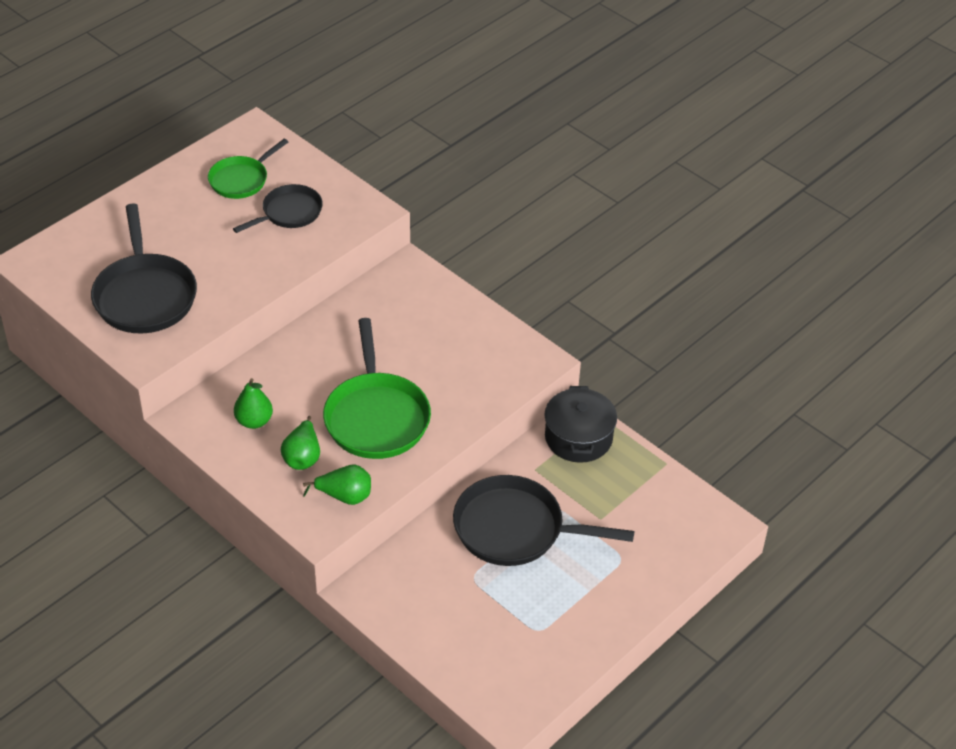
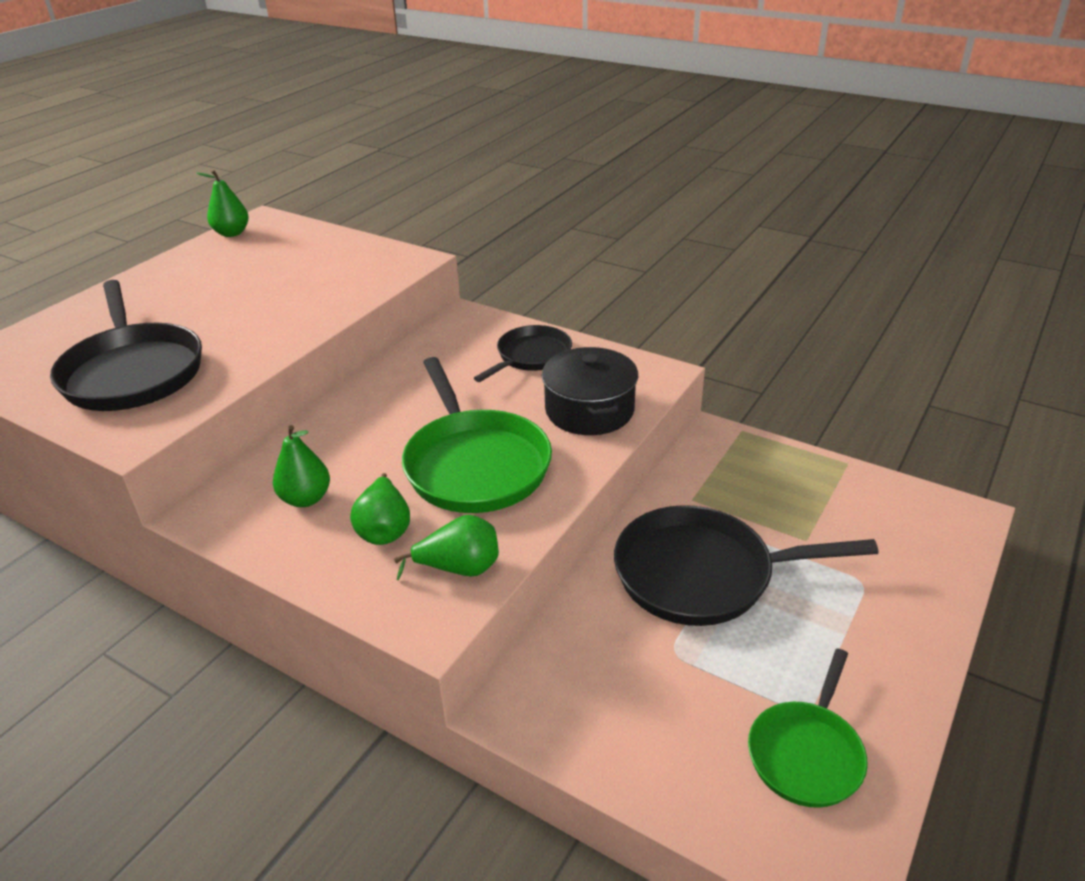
camera: 10 degrees left, 10 degrees down
(227, 143) = (232, 233): none -> green pear
(241, 180) = (252, 257): green pan -> green pan (806, 753)
(289, 213) = (314, 274): black pan -> black pan (531, 356)
(578, 437) = (727, 456): black pot -> black pot (589, 410)

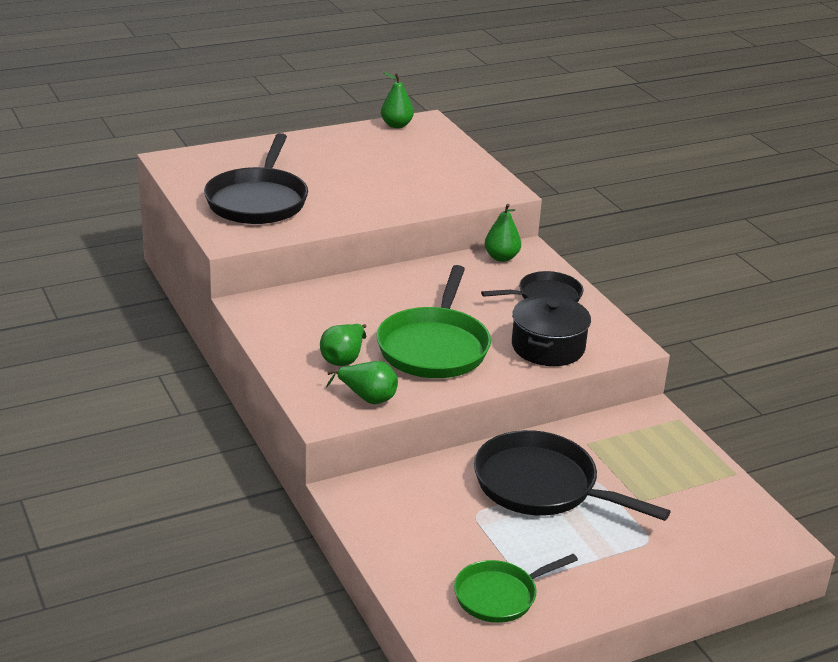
camera: 30 degrees right, 5 degrees down
(306, 499) = (312, 323): green pear -> green pear (501, 257)

